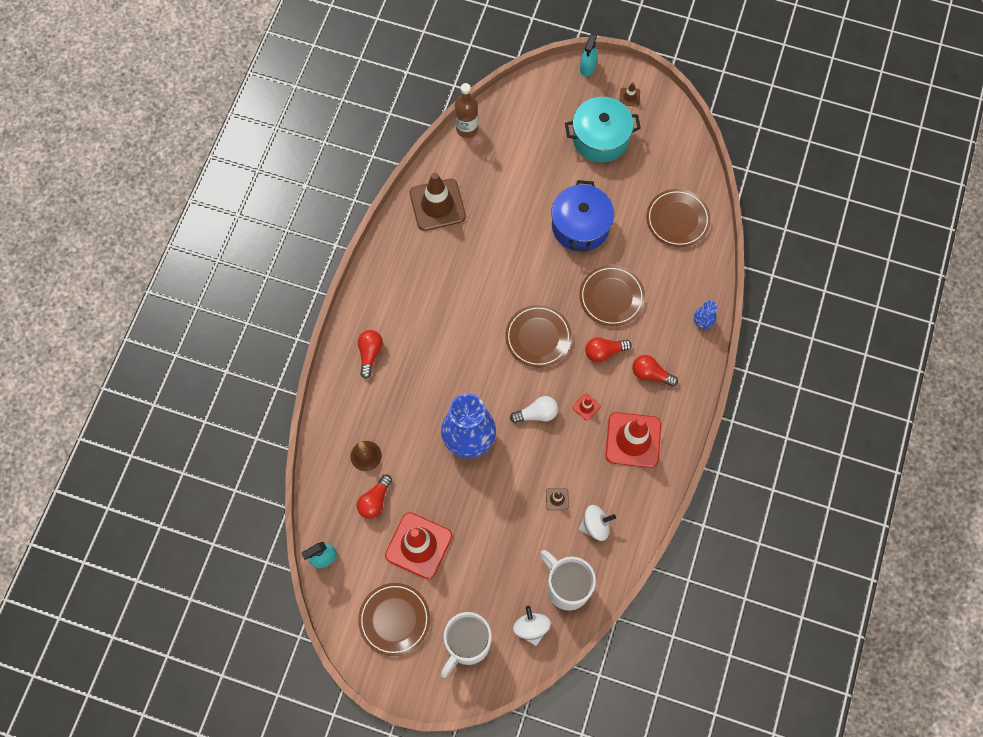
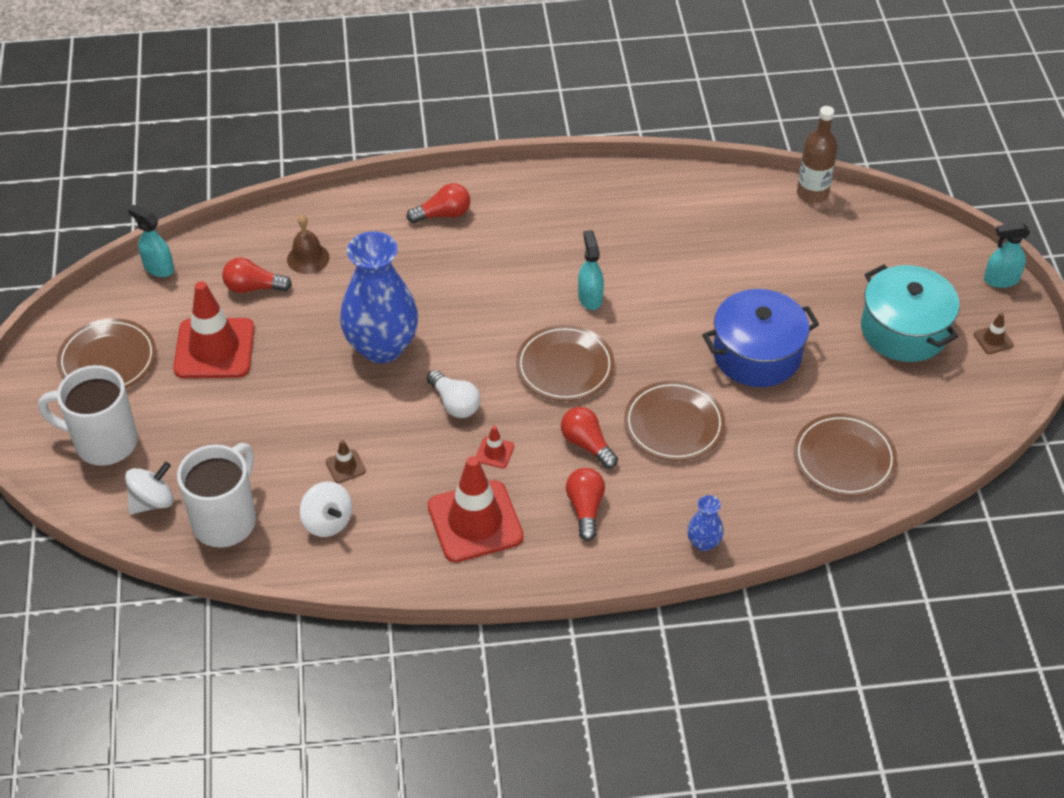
camera: 65 degrees right, 20 degrees down
(437, 205) = (685, 204): brown traffic cone -> none
(489, 297) = (590, 297): none -> turquoise spray bottle

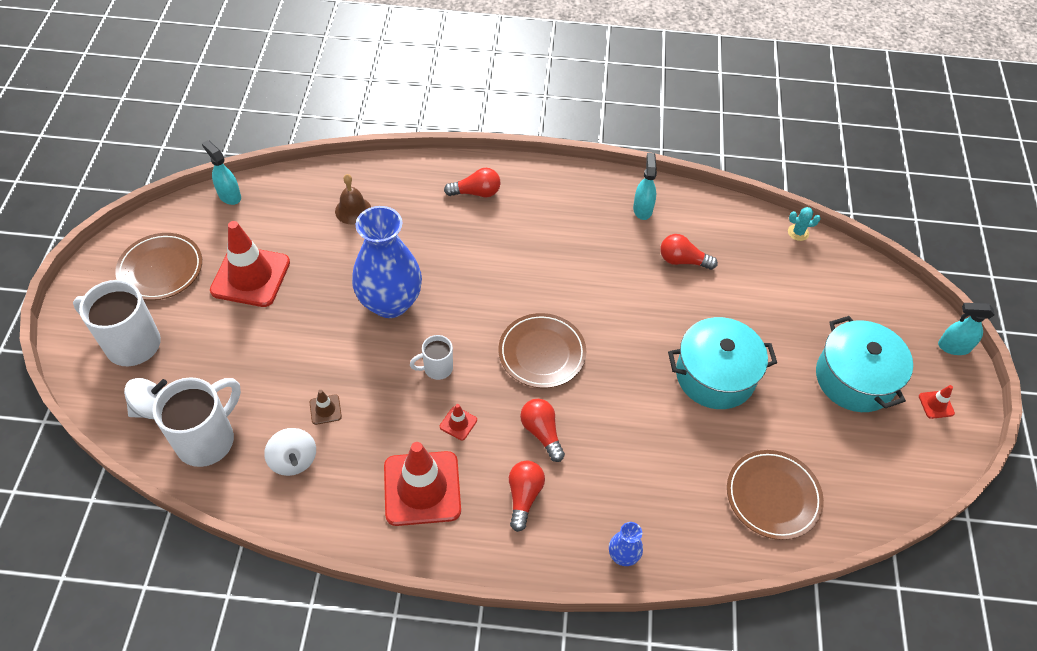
camera: 10 degrees right, 5 degrees up
(253, 287) = (300, 227): red light bulb -> red light bulb (682, 260)
(455, 403) = (437, 368): white light bulb -> white mug
(590, 297) = (580, 292): turquoise spray bottle -> turquoise spray bottle (642, 209)
(674, 424) = (624, 429): brown plate -> none
(757, 354) = (715, 375): blue pot -> turquoise pot
(812, 193) = (798, 232): brown bottle -> turquoise cactus
(993, 340) = (936, 404): brown traffic cone -> red traffic cone

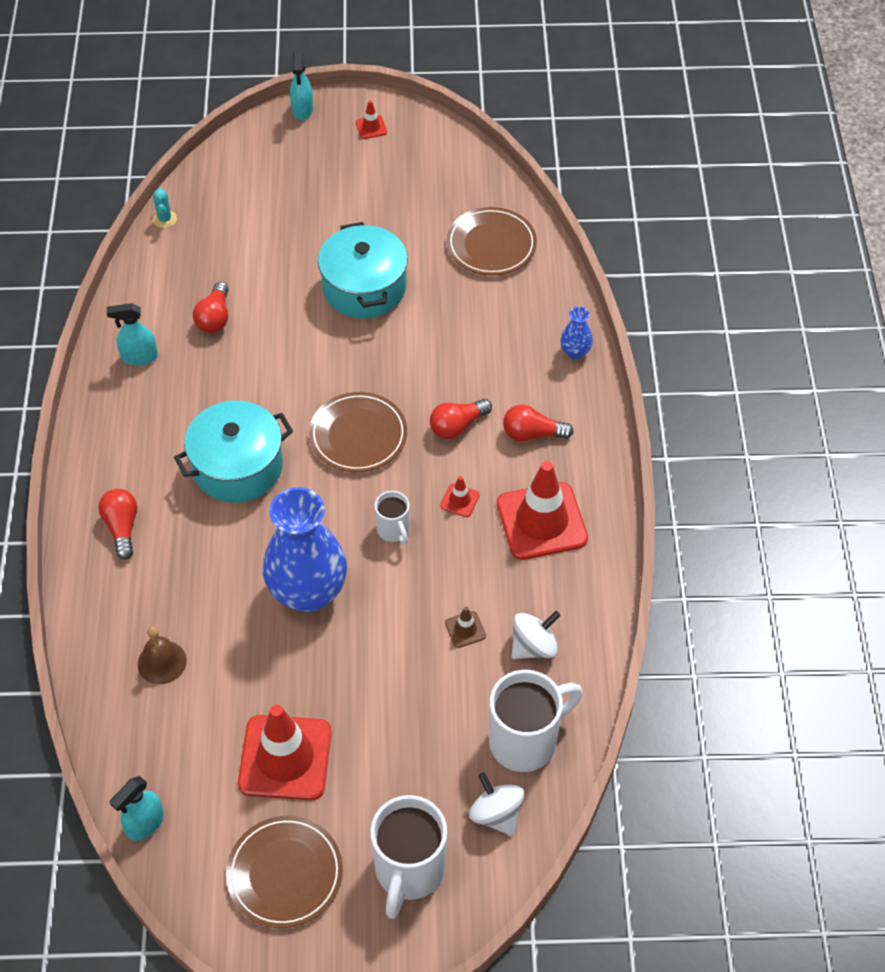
camera: 95 degrees left, 0 degrees up
(207, 439) = (525, 740): white mug -> white mug turned 120 degrees clockwise
(854, 378) = (351, 182): turquoise pot -> turquoise pot (237, 467)

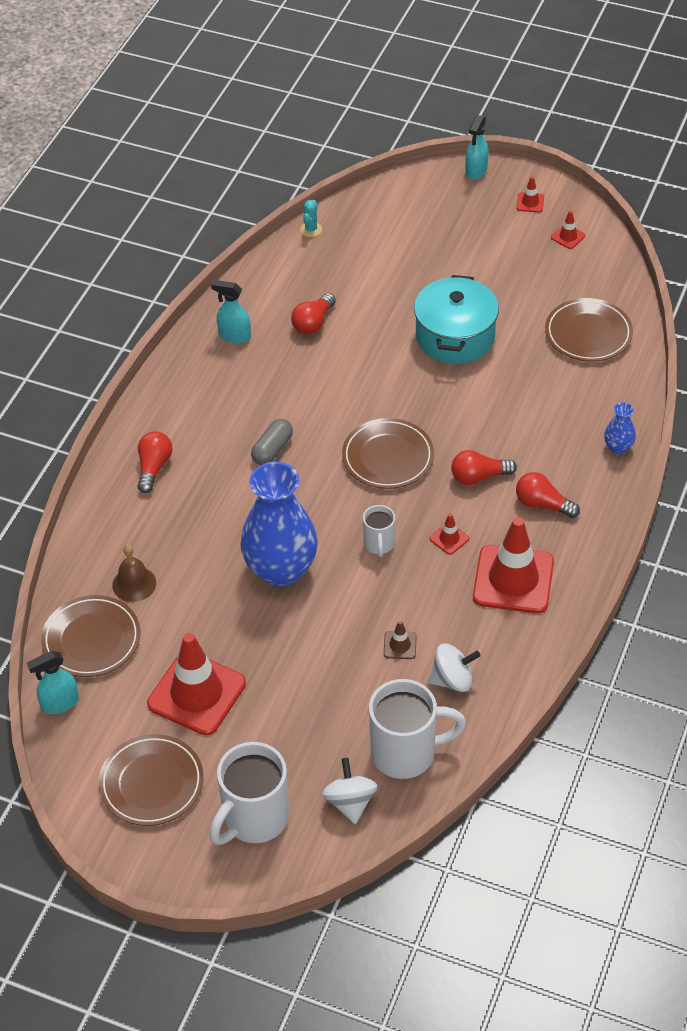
camera: 25 degrees right, 5 degrees down
(145, 740) = (91, 639): none -> brown plate
(237, 467) = (272, 450): turquoise pot -> grey capsule
(424, 152) = (568, 237): none -> red traffic cone

